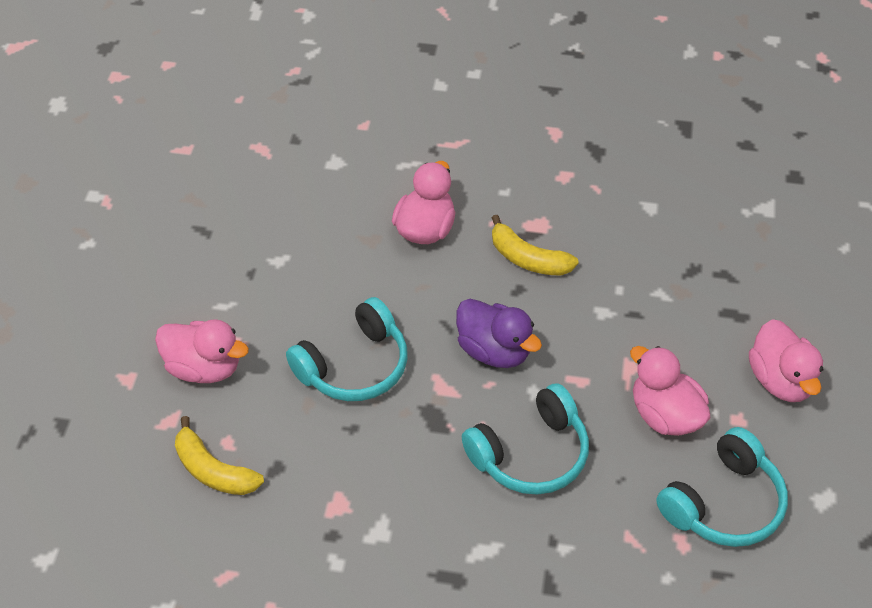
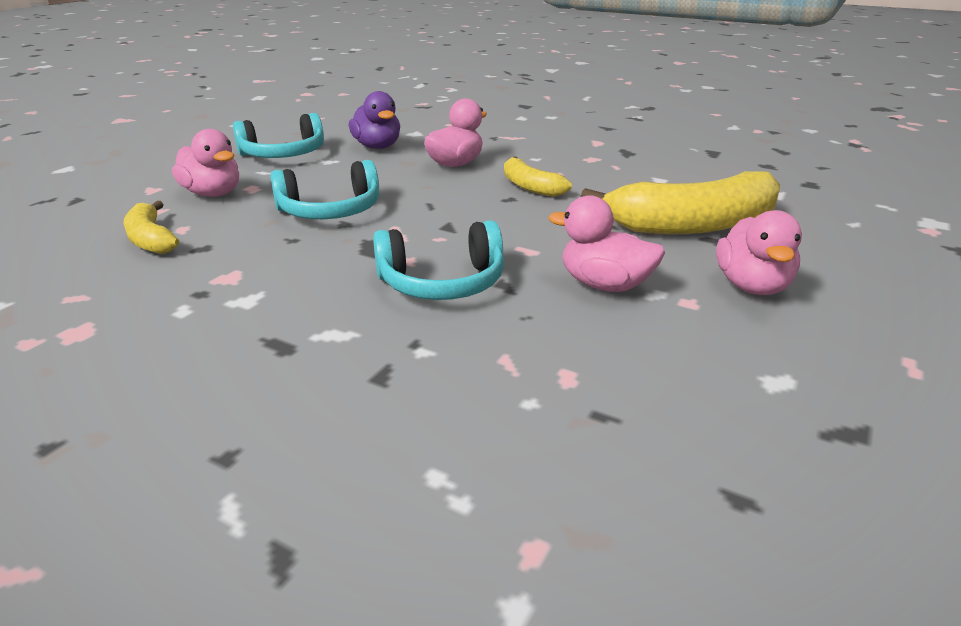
camera: 20 degrees right, 20 degrees down
(494, 351) = (460, 223): purple duck -> purple duck (377, 147)
(665, 415) = (604, 285): pink duck -> pink duck turned 45 degrees counterclockwise
(708, 292) = (693, 225): none -> yellow banana
(724, 503) = (639, 357): turquoise headphones -> turquoise headphones (284, 154)

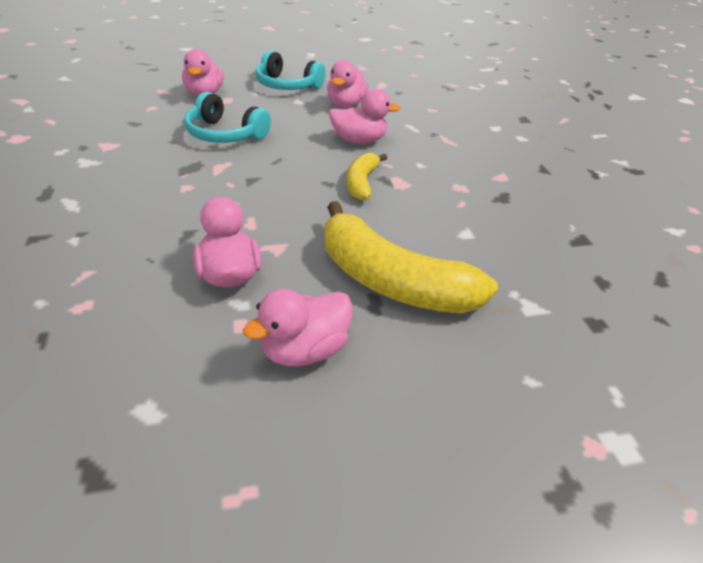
camera: 45 degrees right, 10 degrees up
(150, 239) = (129, 107): yellow banana -> none
(377, 147) = (346, 105): purple duck -> pink duck
(442, 282) = (167, 211): turquoise headphones -> none

